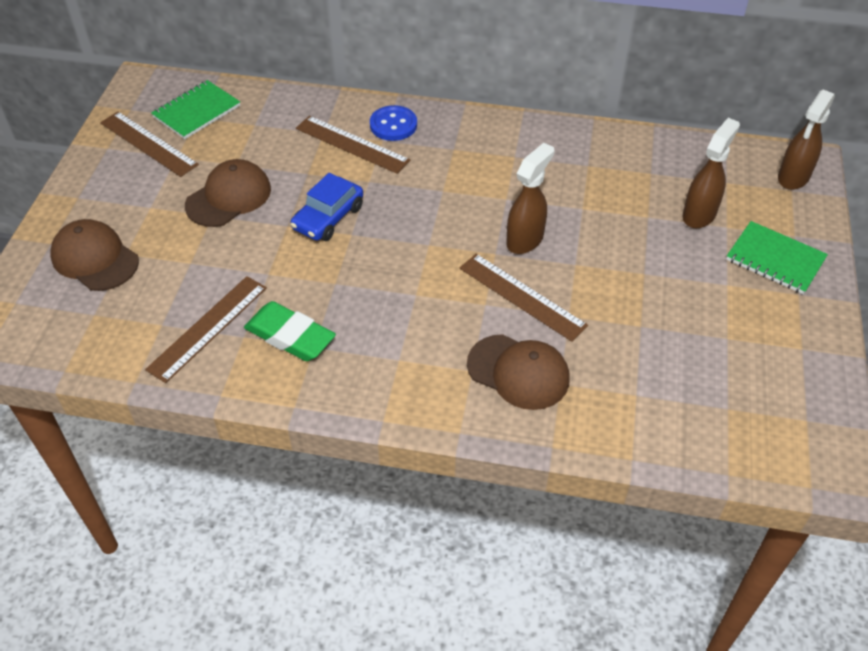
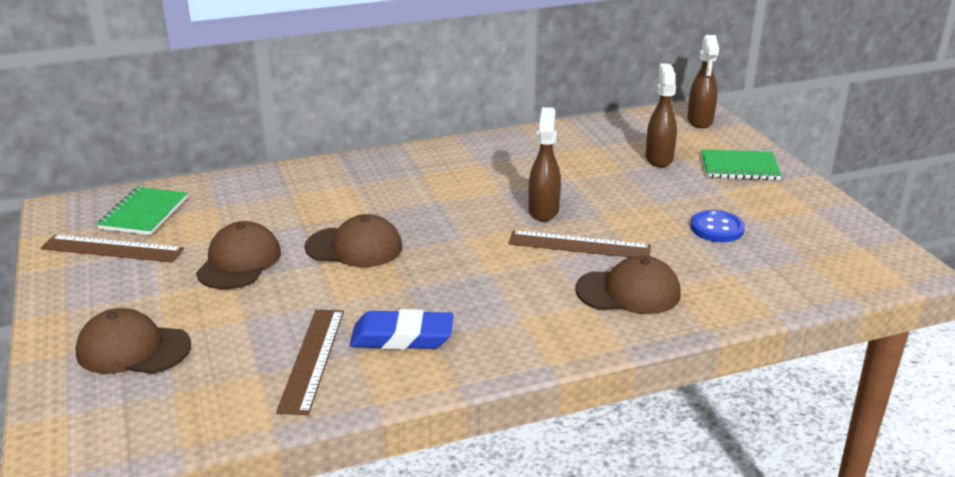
camera: 30 degrees left, 20 degrees down
(290, 336) = (402, 337): green eraser -> blue eraser
(328, 218) = (354, 247): blue car -> brown cap
(352, 144) = (326, 194): brown ruler -> none
(393, 125) = (352, 173): blue button -> blue button (717, 228)

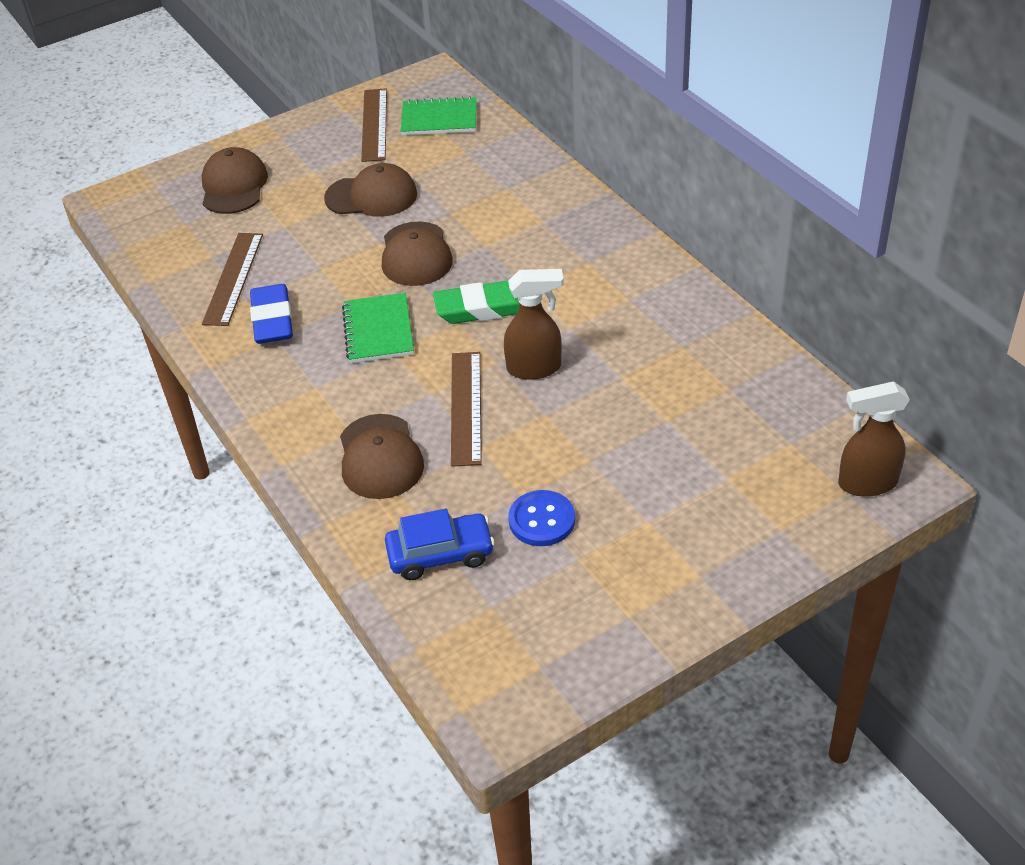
camera: 80 degrees right, 15 degrees up
(312, 359) = (233, 278): brown ruler -> brown ruler turned 75 degrees counterclockwise
(454, 224) = (482, 308): none -> green eraser
(659, 158) = (717, 451): brown spray bottle -> none
(739, 167) = (726, 534): green notebook -> green notebook (378, 330)
(749, 274) = (440, 554): none -> blue car

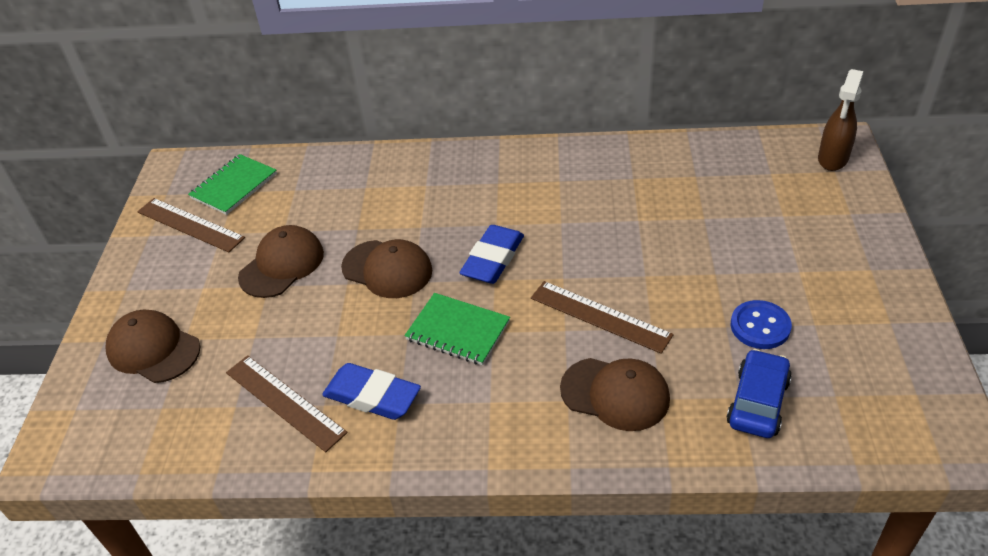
camera: 55 degrees left, 0 degrees up
(482, 308) = (493, 259): green eraser -> blue eraser
(535, 368) = (589, 259): brown spray bottle -> none

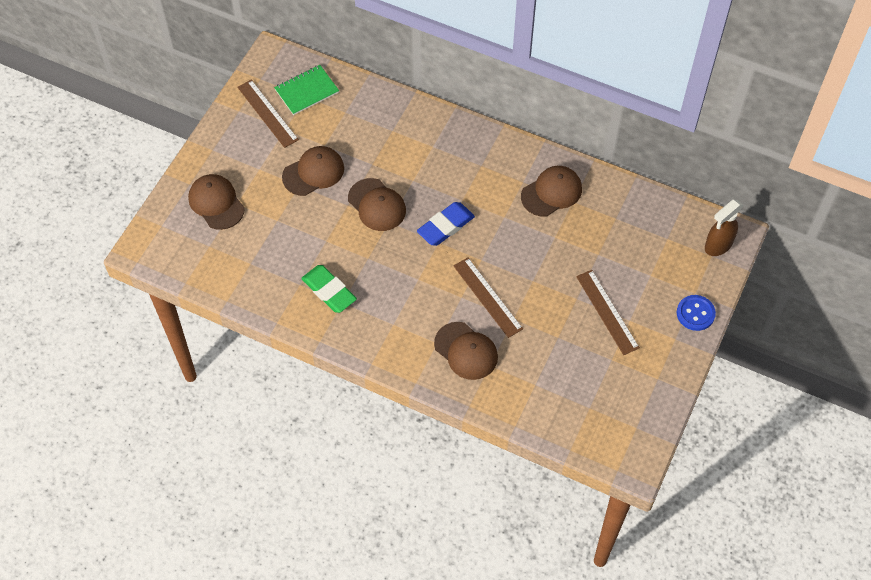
camera: 20 degrees right, 15 degrees up
(285, 402) = (279, 273): brown ruler -> brown ruler (607, 312)
(372, 396) = (329, 291): blue eraser -> green eraser
(458, 331) = (398, 269): green notebook -> none
(601, 178) = (551, 192): none -> brown cap
(757, 402) = (542, 392): blue car -> none
(760, 326) = (578, 346): blue button -> blue button (695, 313)

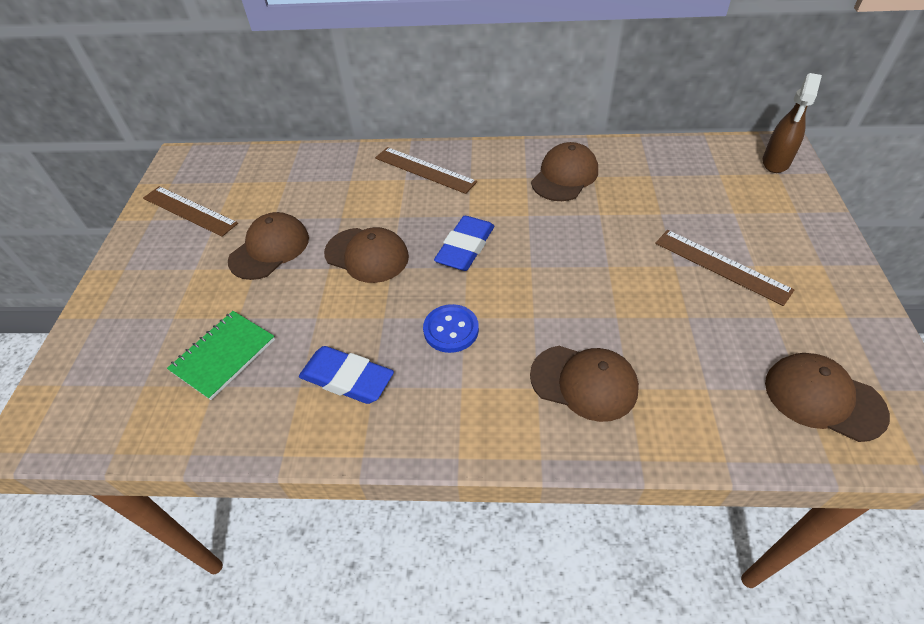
camera: 20 degrees left, 10 degrees down
(216, 203) = (142, 327): brown cap -> brown cap (823, 398)
(306, 91) = (232, 177): green notebook -> green notebook (223, 355)
(329, 291) = (347, 379): green eraser -> blue eraser
(487, 297) = (567, 304): brown ruler -> brown ruler (425, 170)
(695, 313) = (818, 231): blue button -> blue button (451, 330)

